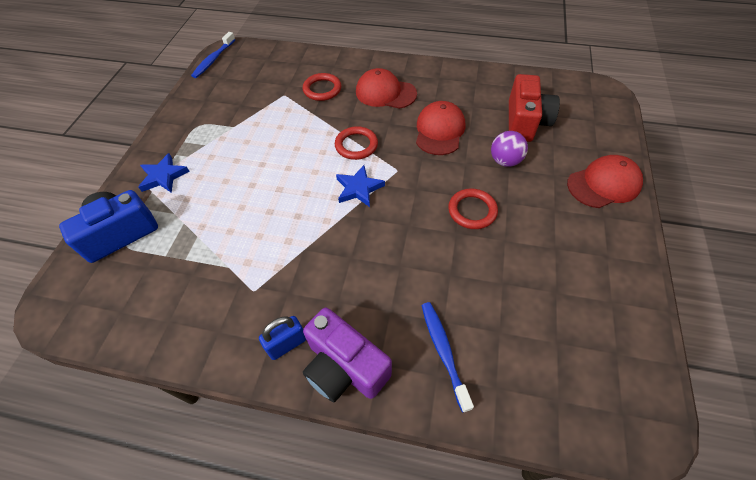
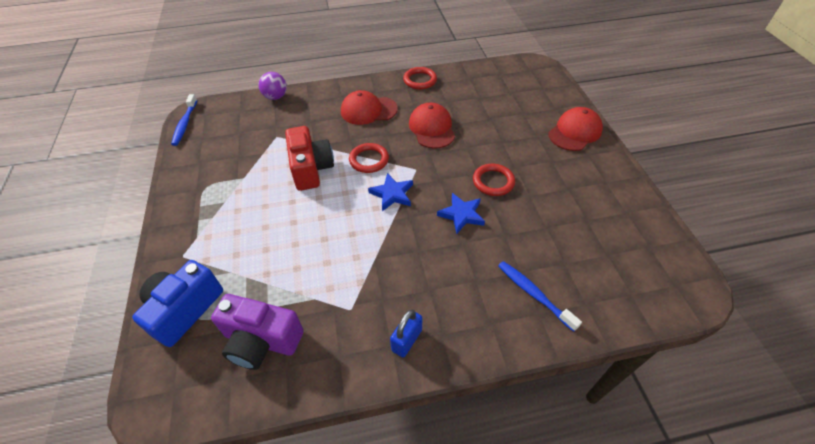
camera: 25 degrees left, 5 degrees down
(163, 176) = (198, 243): blue star -> blue star (461, 214)
(322, 89) = (310, 122): red ring -> red ring (420, 80)
(344, 367) = (465, 337): purple camera -> purple camera (261, 341)
(505, 161) = (496, 136): purple ball -> purple ball (276, 97)
(525, 122) = (494, 103): red camera -> red camera (311, 169)

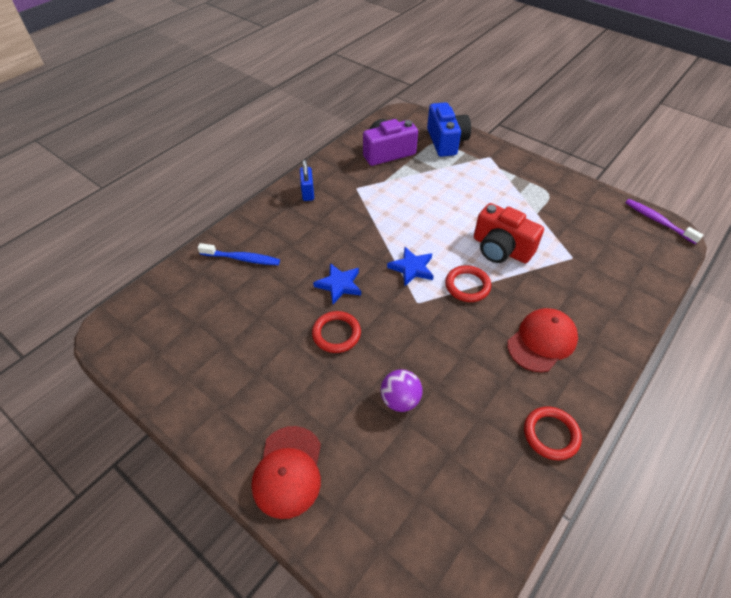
camera: 140 degrees right, 0 degrees up
(185, 124) = (658, 221): blue toothbrush -> purple toothbrush
(276, 97) = (647, 295): purple ball -> purple ball (400, 400)
(432, 128) = (453, 361): red cap -> none

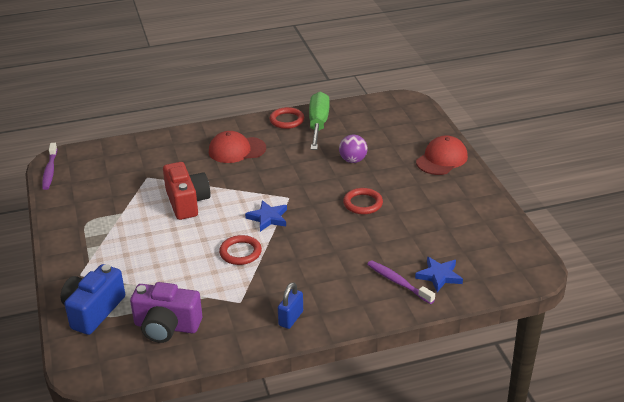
camera: 145 degrees left, 15 degrees down
(242, 259) = (398, 282): blue toothbrush -> purple toothbrush
(339, 285) = (334, 230): blue star -> blue star (439, 276)
(467, 286) = (242, 192): red ring -> red ring (240, 252)
(505, 451) = (318, 124): none -> green screwdriver

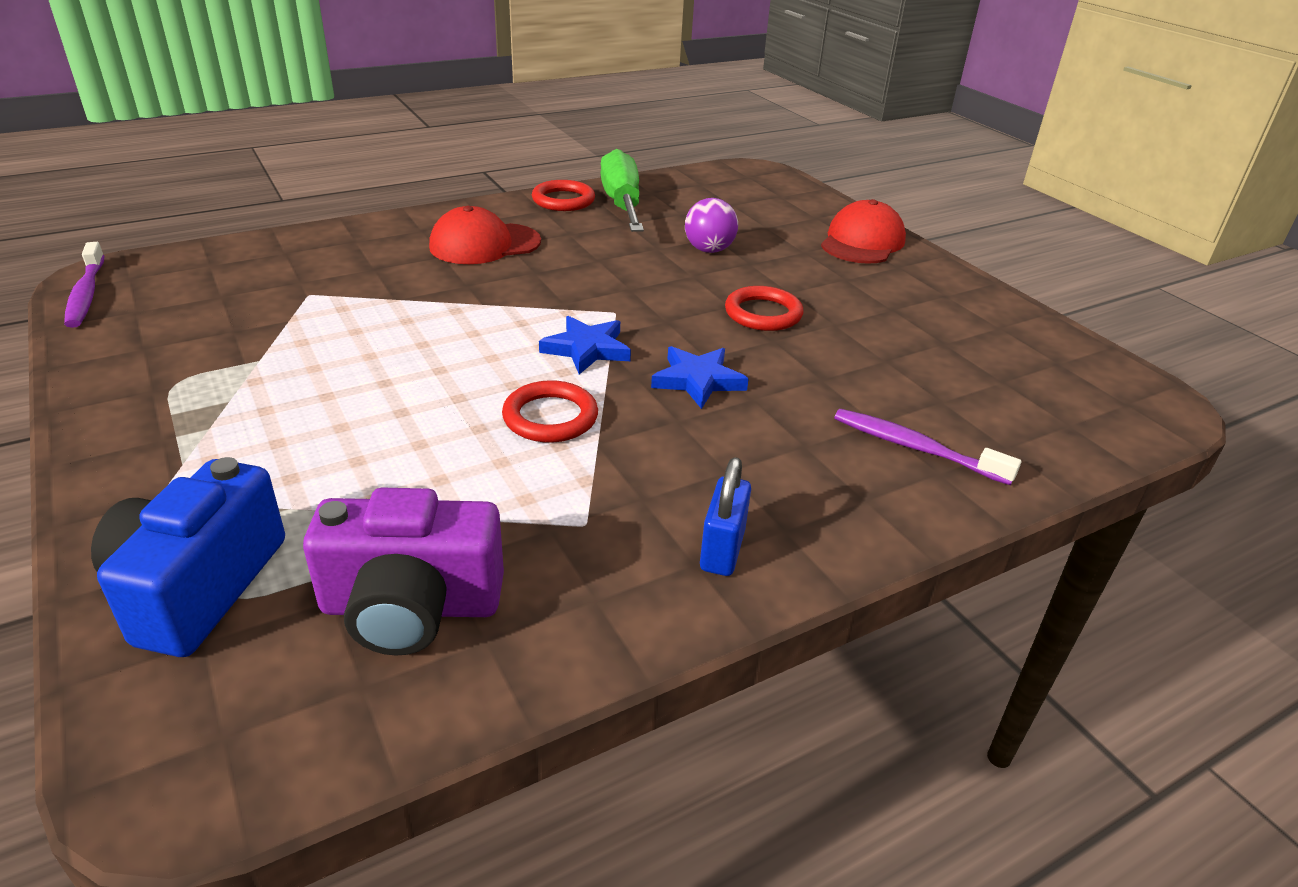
camera: 15 degrees left, 0 degrees up
(187, 202) = (404, 332): red camera -> none
(439, 276) = (988, 428): blue star -> blue star (698, 380)

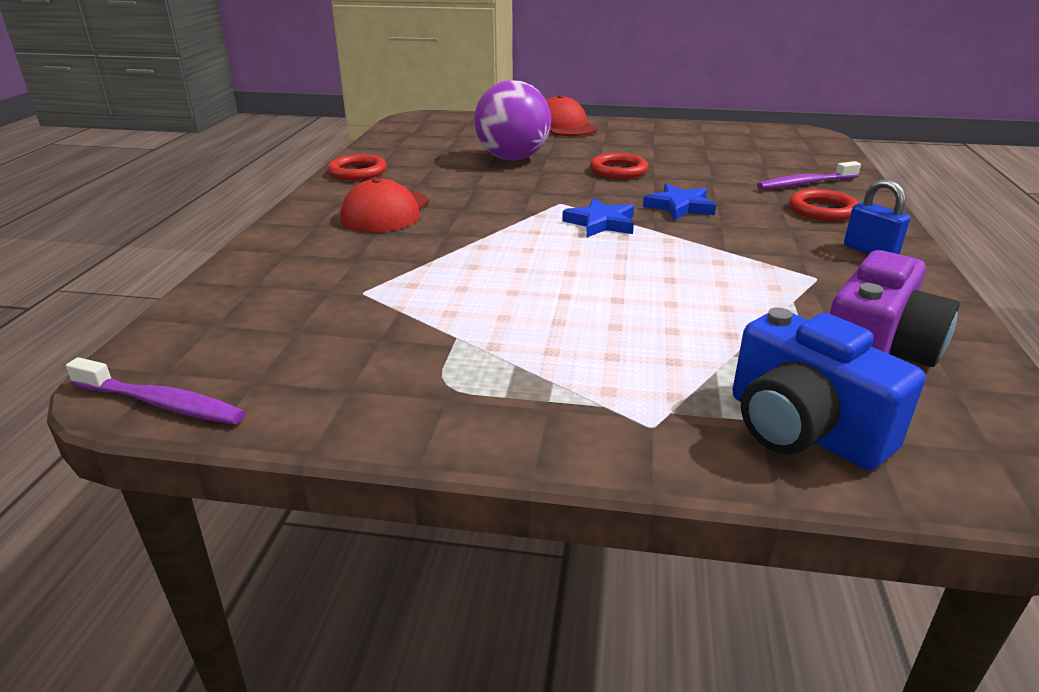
camera: 50 degrees left, 5 degrees down
(550, 417) = (679, 255): red ring -> red ring (822, 210)
(622, 204) = (398, 159): green screwdriver -> none
(709, 250) = (513, 158): purple ball -> purple ball, size x1.77

